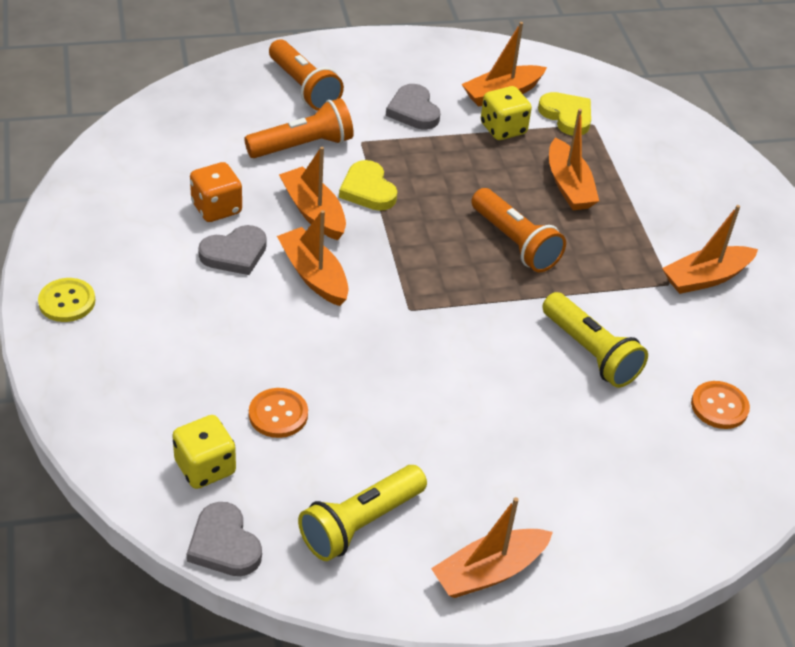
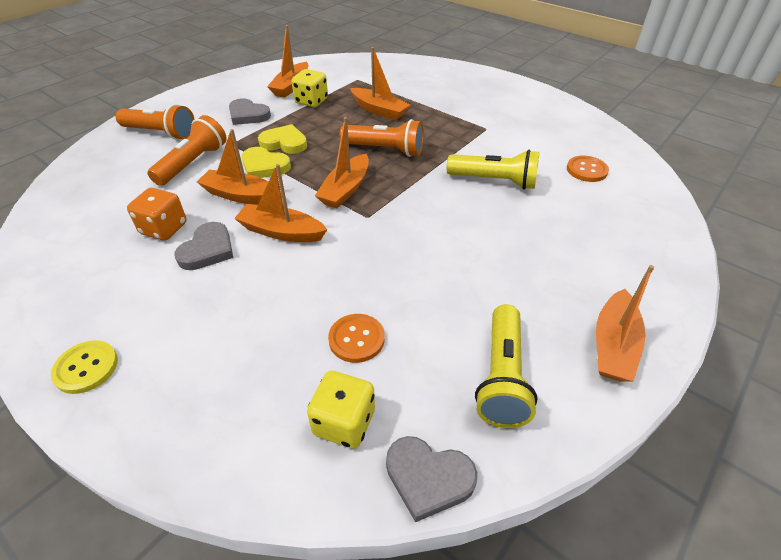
camera: 35 degrees left, 0 degrees up
(567, 116) = (339, 82): yellow heart -> yellow heart (284, 143)
(706, 278) = (498, 117): orange boat -> orange boat (345, 189)

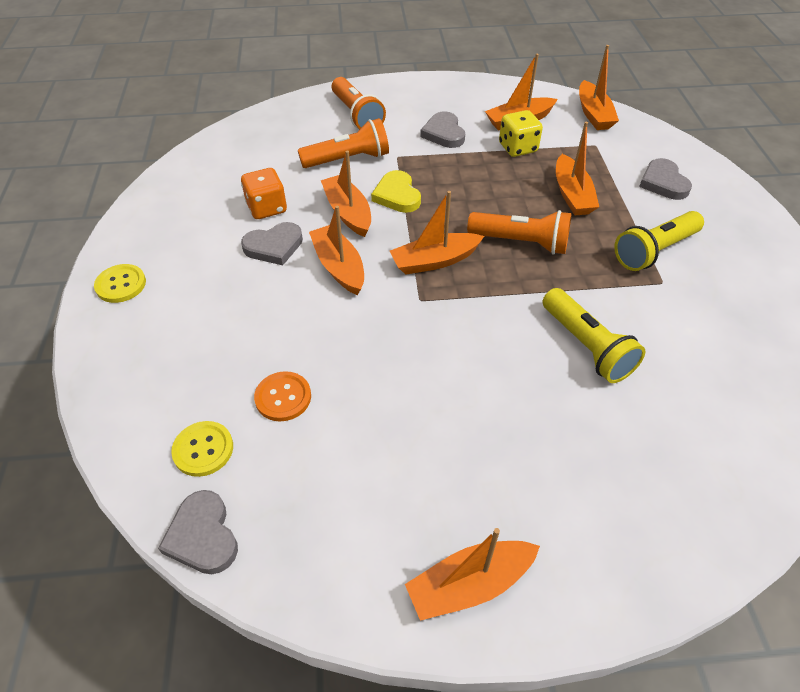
camera: 45 degrees right, 5 degrees up
(284, 143) = (440, 181): yellow heart -> none
(334, 64) = (593, 114): none -> orange boat
(344, 422) = (203, 449): yellow dice -> yellow button
(385, 150) = (521, 242): orange flashlight -> orange flashlight turned 45 degrees counterclockwise
(420, 81) = (663, 182): none -> grey heart
(502, 377) = (342, 519): yellow flashlight -> yellow flashlight (654, 251)
(586, 170) = (715, 406): orange button -> none

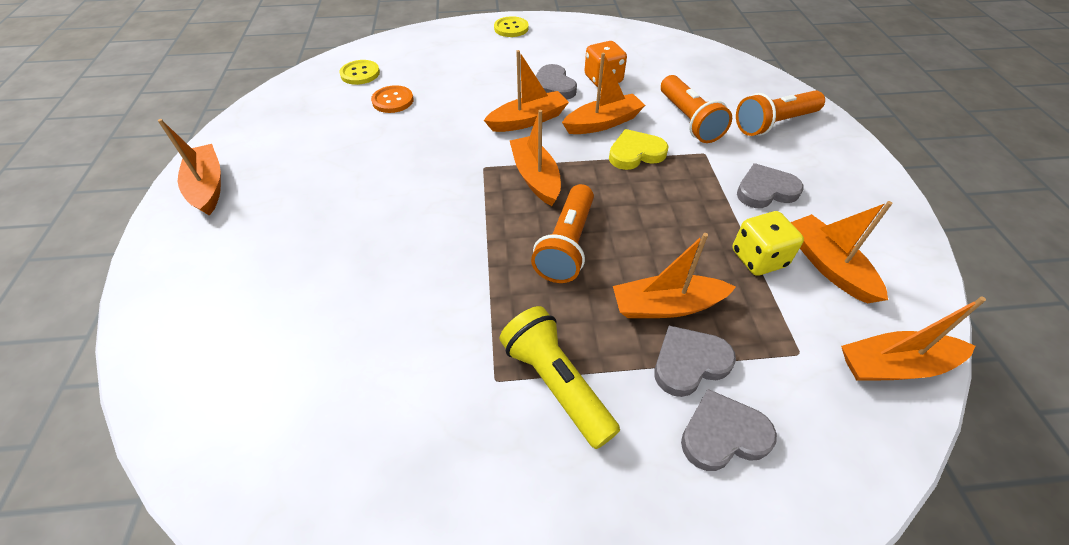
camera: 90 degrees right, 0 degrees up
(203, 536) = (299, 79): grey heart -> grey heart (689, 363)
(587, 346) = (404, 283): yellow flashlight -> none

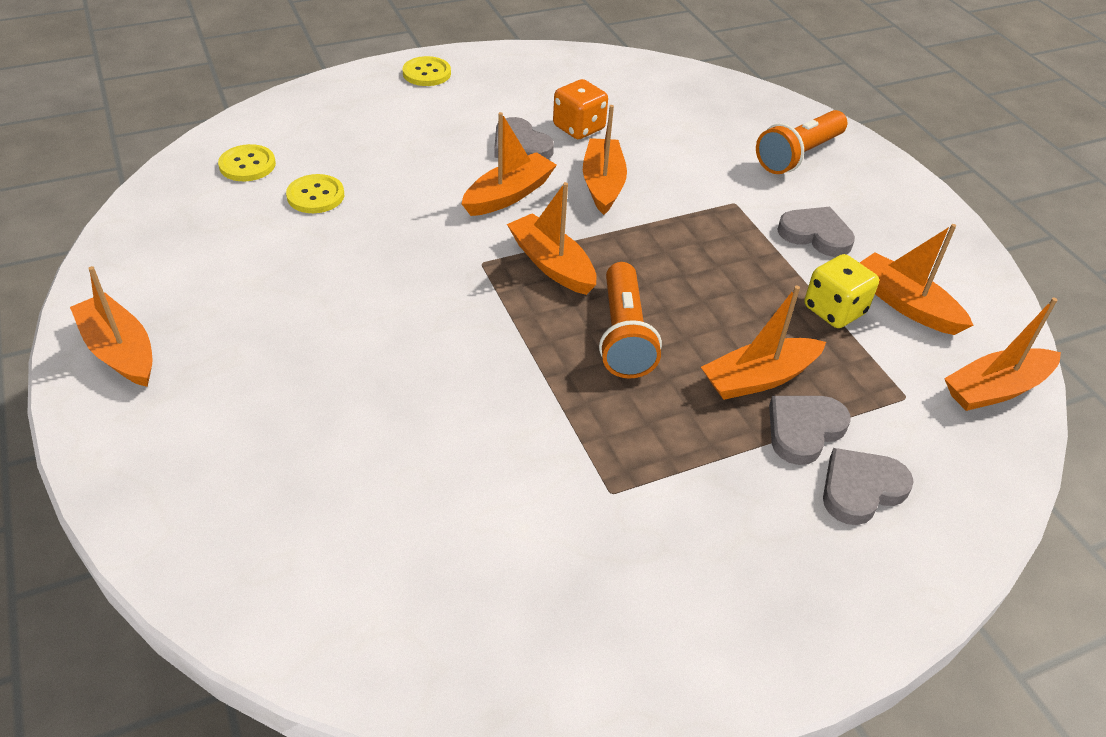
camera: 20 degrees left, 5 degrees down
(393, 101) = (315, 196): orange button -> yellow button
(556, 383) = (677, 481): yellow flashlight -> none
(603, 123) = (603, 184): orange boat -> orange boat turned 45 degrees counterclockwise
(635, 153) = (657, 215): yellow heart -> none
(689, 120) = (702, 166): orange flashlight -> none
(765, 190) = (816, 235): grey heart -> grey heart turned 60 degrees clockwise

